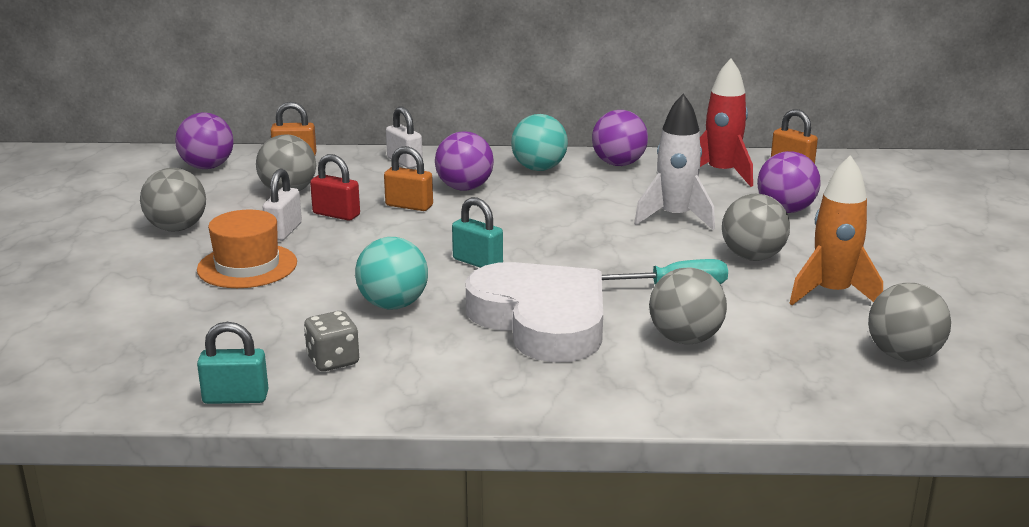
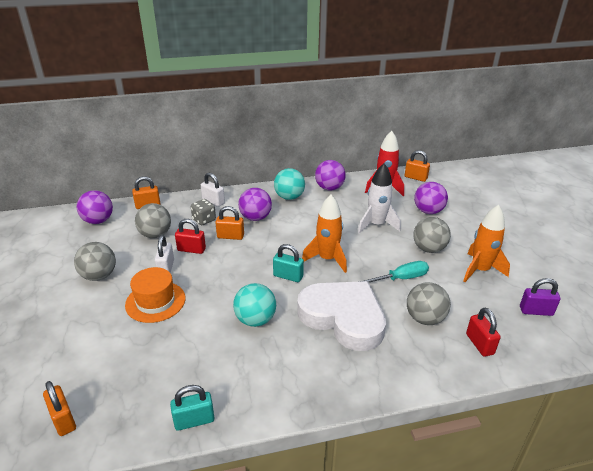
camera: 15 degrees left, 10 degrees up
(50, 370) = (63, 420): none -> orange padlock
(333, 361) = (240, 375): grey dice -> grey dice (204, 220)
(558, 250) = (327, 259): none -> orange rocket
(764, 381) = (479, 344): none -> red padlock
(903, 356) = (536, 311): grey ball -> purple padlock

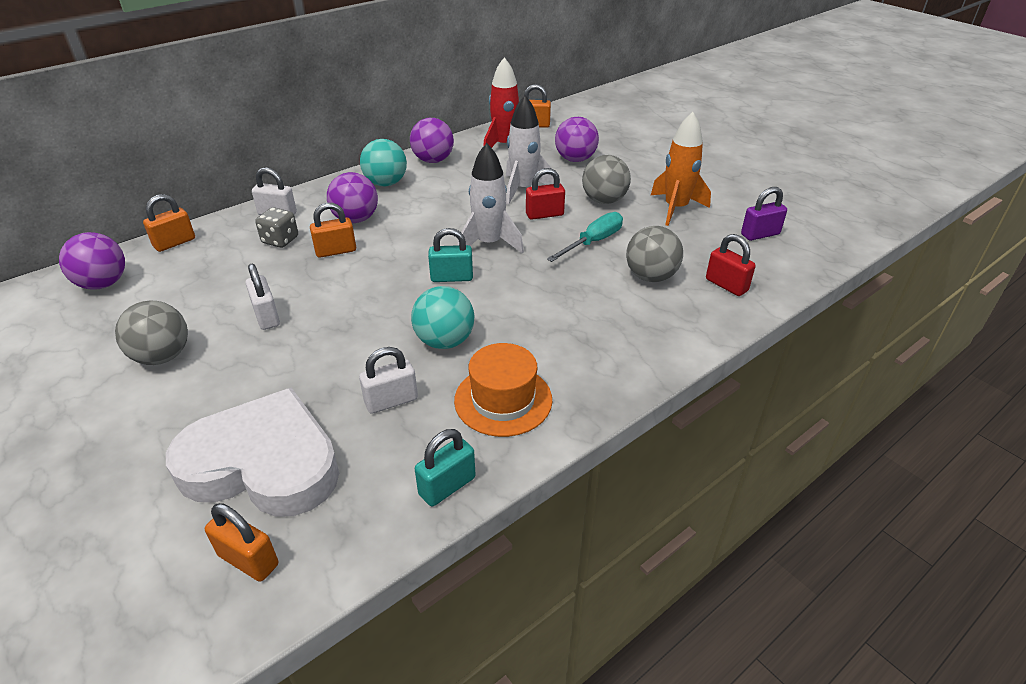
camera: 25 degrees left, 5 degrees up
(155, 235) = (217, 278): grey ball -> none
(155, 301) = (282, 363): orange hat -> orange hat (503, 400)
(191, 249) = (289, 282): red padlock -> red padlock (544, 214)
(199, 349) = (391, 401): none -> white padlock
(327, 259) = (489, 244): orange rocket -> white rocket
(343, 317) = (556, 304): white heart -> white heart (263, 463)

